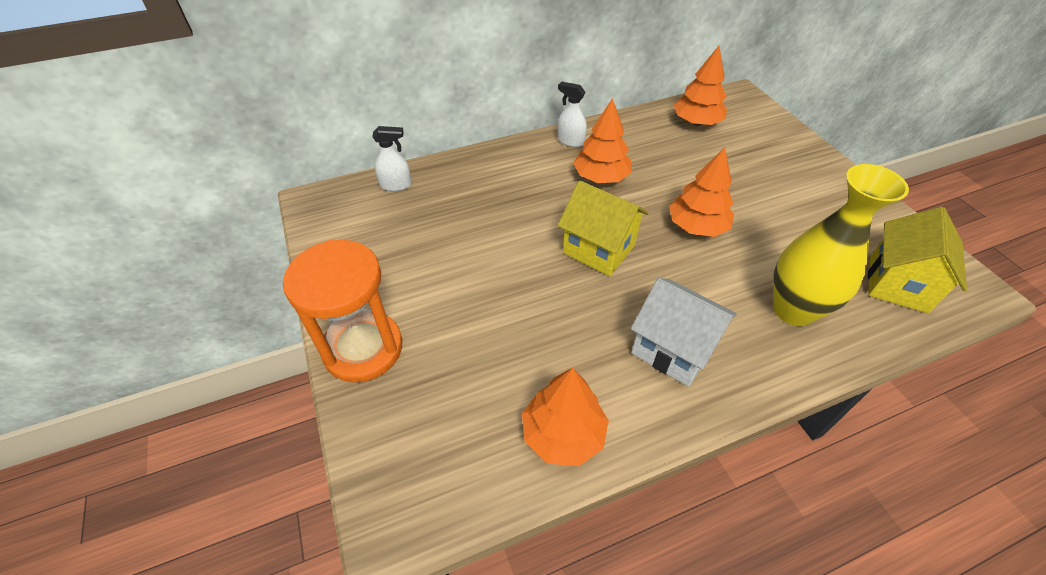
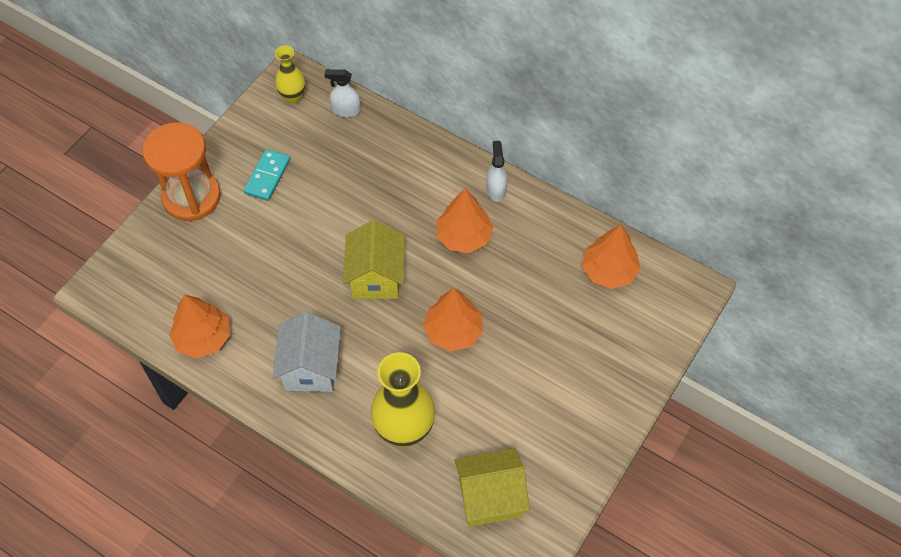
camera: 55 degrees right, 10 degrees up
(339, 211) = (293, 97): none -> yellow vase
(396, 185) = (346, 110): white spray bottle -> white spray bottle turned 135 degrees clockwise
(406, 272) = (267, 176): none -> turquoise domino

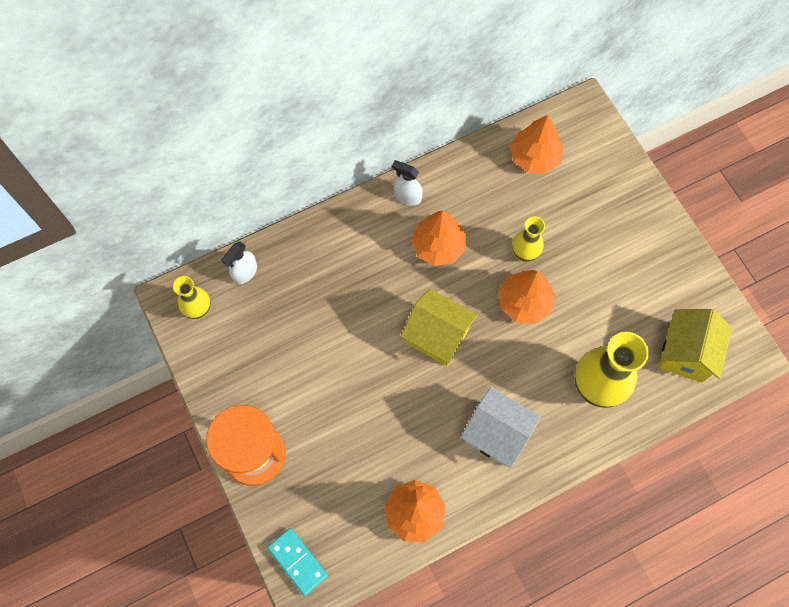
camera: 60 degrees left, 10 degrees up
(267, 176) = (274, 376): turquoise domino -> turquoise domino (297, 561)
(502, 309) = (524, 254): none -> yellow vase

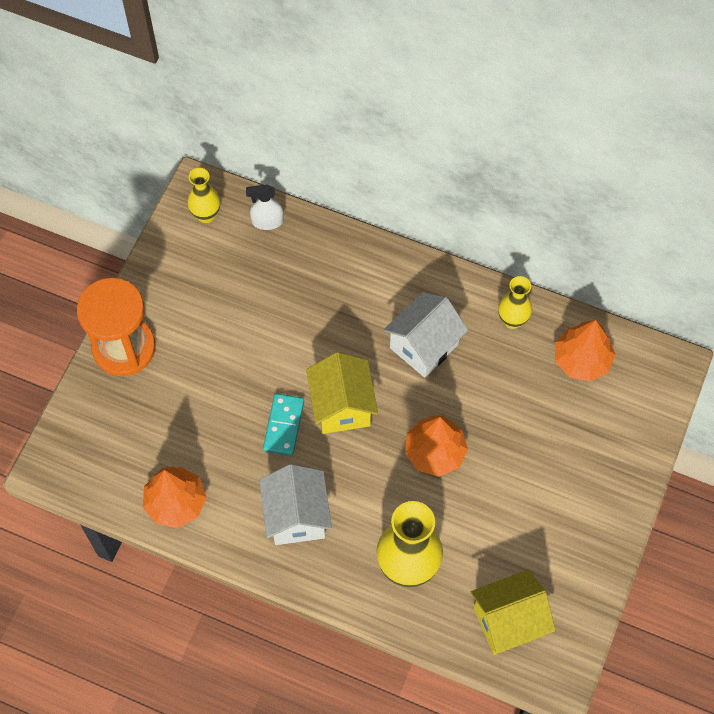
camera: 50 degrees right, 5 degrees down
(297, 561) = (65, 445): turquoise domino -> turquoise domino (283, 425)
(407, 196) = (447, 288): white spray bottle -> none
(438, 246) = (424, 346): orange tree -> white house
(524, 254) = (480, 419): yellow vase -> yellow vase (512, 320)

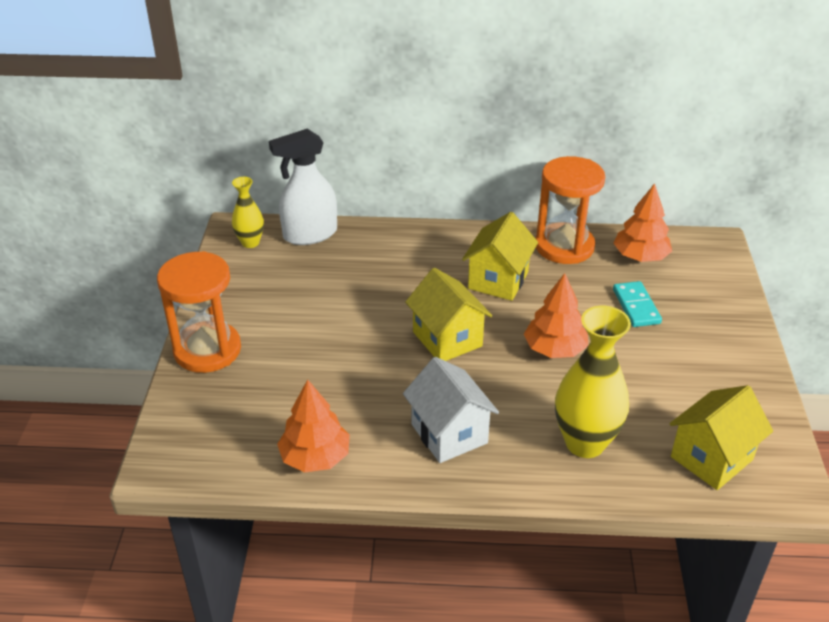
camera: 20 degrees left, 25 degrees down
(267, 221) = (309, 234): white spray bottle -> white spray bottle, size x1.84
(283, 425) = (398, 367): turquoise domino -> turquoise domino (636, 306)
(424, 346) = (498, 280): white house -> yellow house
(512, 320) = (564, 246): yellow vase -> orange hourglass

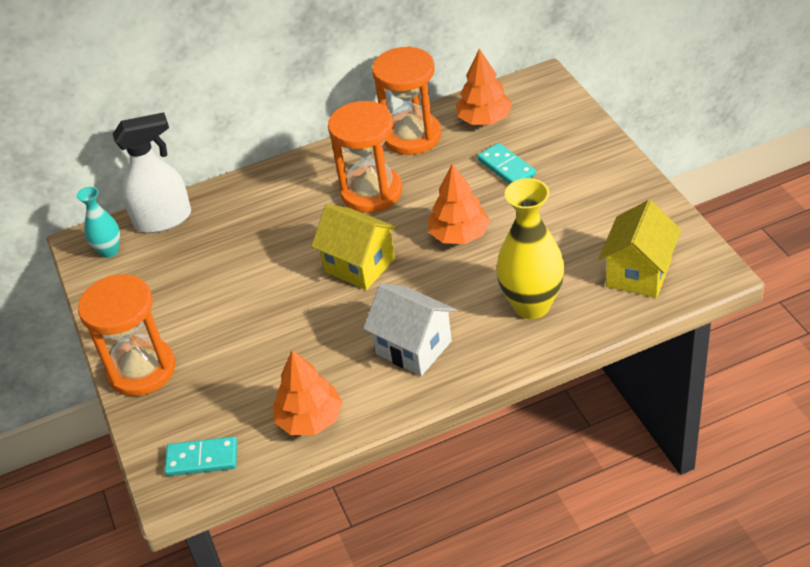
camera: 20 degrees left, 5 degrees up
(202, 449) = (202, 459): none -> turquoise domino
(250, 242) = (109, 251): yellow vase -> turquoise vase
(309, 234) = (163, 219): white spray bottle -> white spray bottle turned 150 degrees counterclockwise
(498, 280) = (371, 192): yellow house -> orange hourglass

